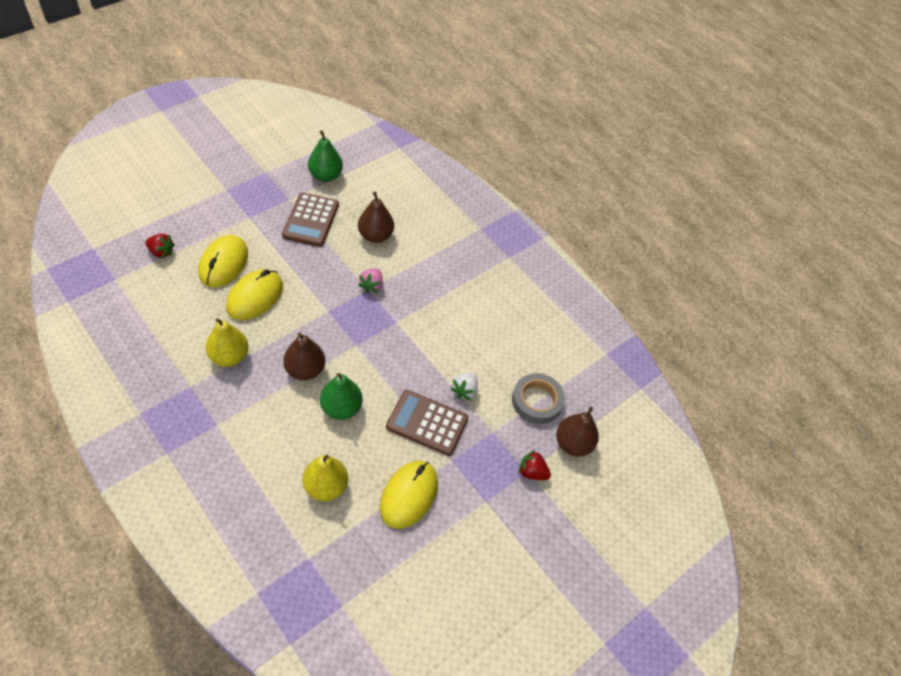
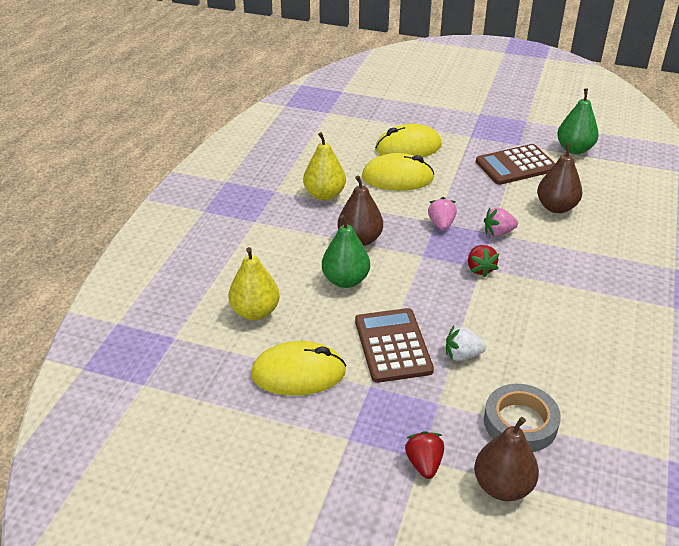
camera: 65 degrees right, 15 degrees down
(161, 252) = (378, 117): red strawberry -> red strawberry (480, 269)
(333, 310) = (441, 224): none -> pink strawberry

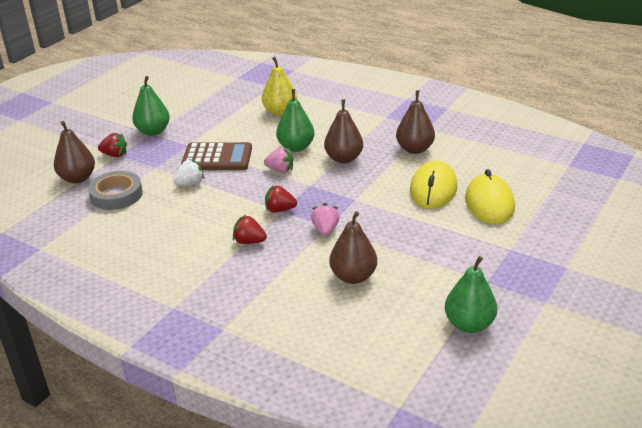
camera: 105 degrees right, 5 degrees down
(298, 373) = (214, 122): yellow mouse -> none
(324, 194) = (414, 149): yellow pear -> brown pear
(342, 439) = (153, 131): none -> green pear
(441, 224) = (350, 201): pink strawberry -> pink strawberry (280, 170)
(462, 355) = (190, 183): white strawberry -> white strawberry turned 45 degrees clockwise
(516, 165) = (440, 268): brown calculator -> none
(545, 279) = (249, 241): none -> red strawberry

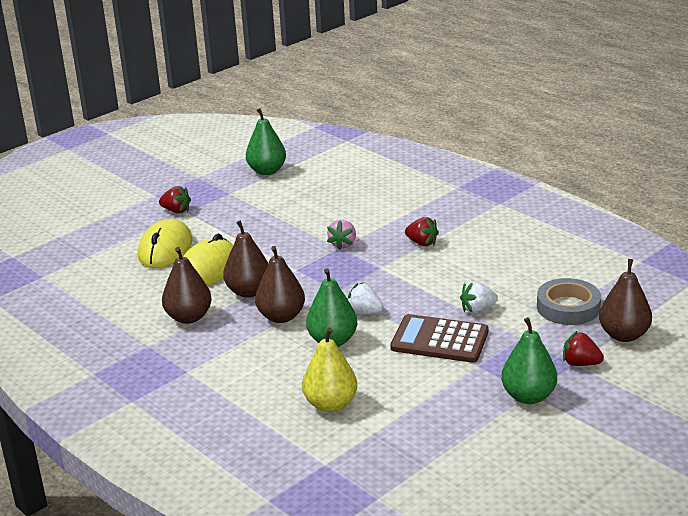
camera: 165 degrees left, 5 degrees down
(279, 210) = (381, 268): red strawberry -> red strawberry (176, 211)
(280, 170) = (364, 312): pink strawberry -> white strawberry
(353, 276) = (337, 207): brown pear -> brown pear (249, 291)

